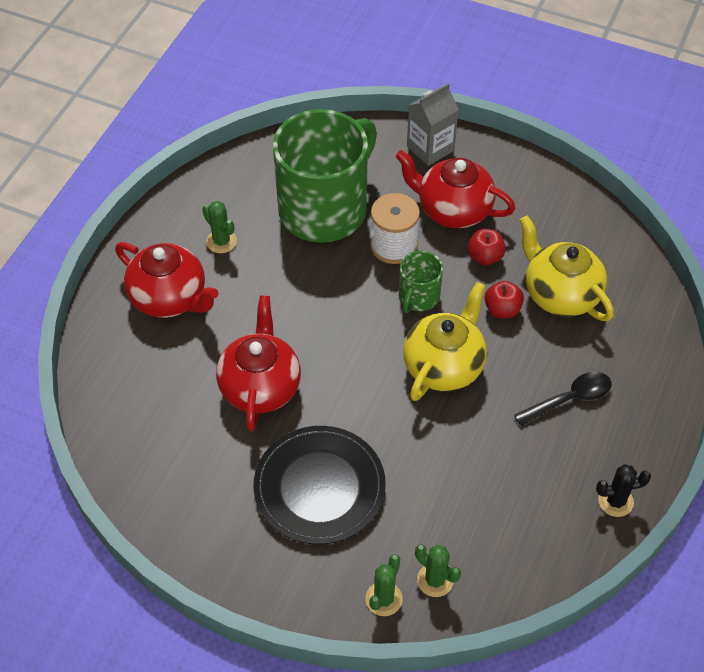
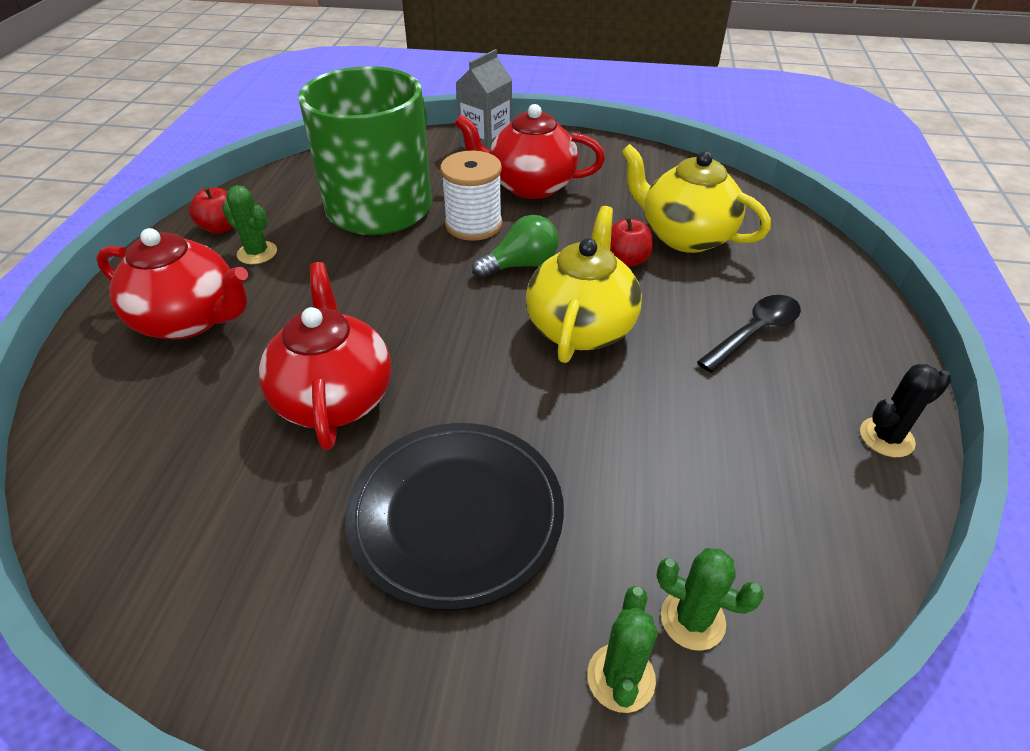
camera: 15 degrees left, 10 degrees down
(418, 297) = (520, 265): green mug -> green light bulb
(485, 257) = (583, 218): red apple -> red apple (221, 227)

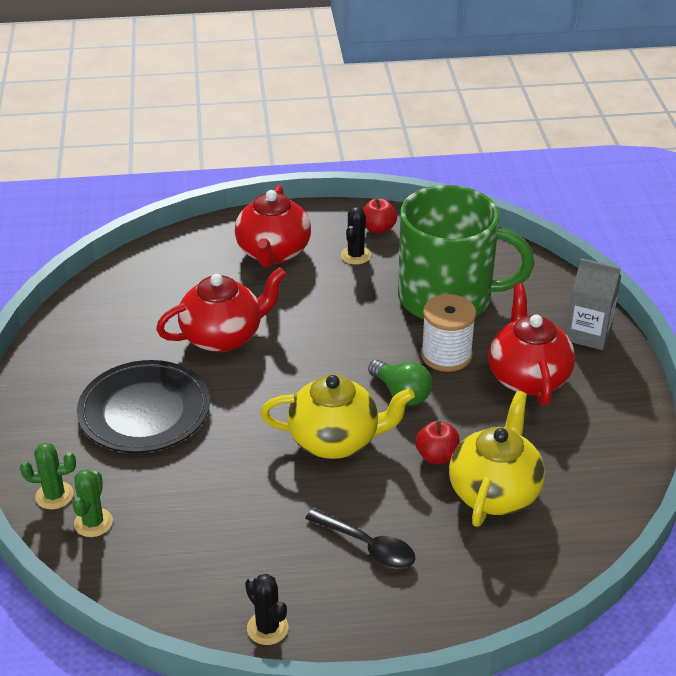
camera: 75 degrees right, 5 degrees down
(257, 253) = (355, 255): green cactus -> black cactus

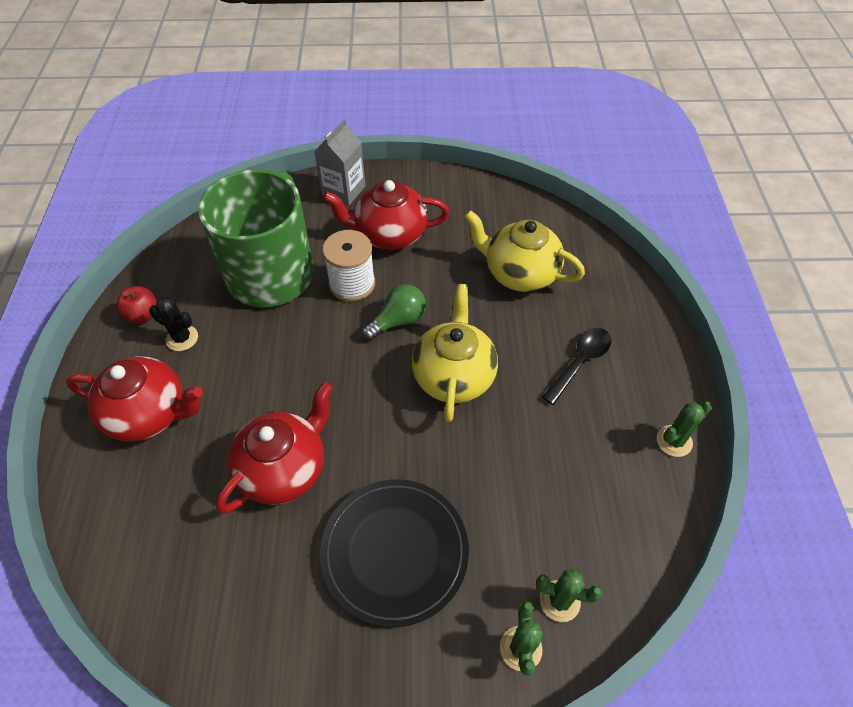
camera: 85 degrees left, 15 degrees up
(223, 336) = (284, 469): red teapot -> red teapot turned 60 degrees clockwise
(267, 628) = (674, 441): black cactus -> green cactus
(437, 456) = (478, 305): red apple -> none

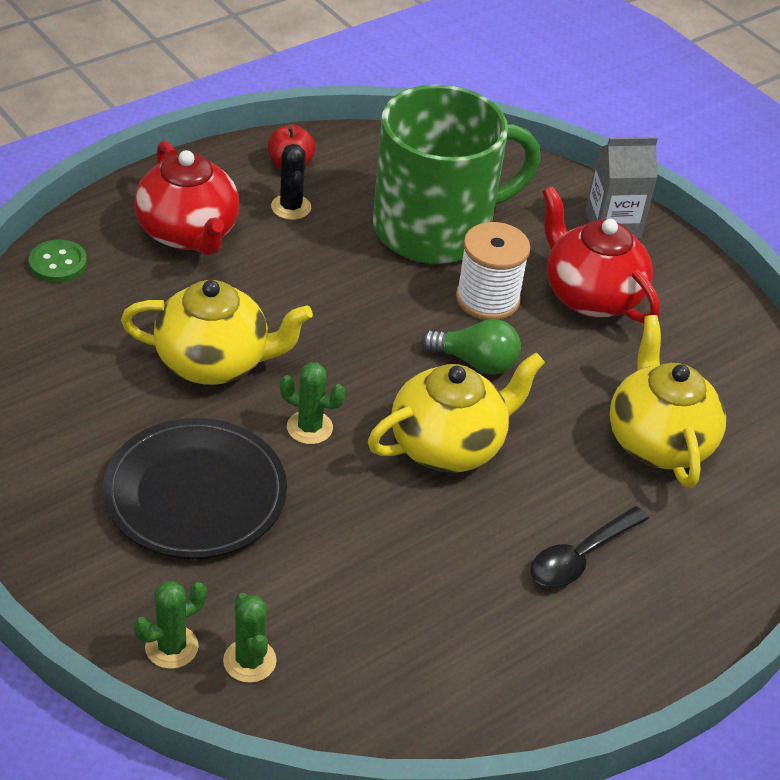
camera: 50 degrees right, 10 degrees down
(99, 520) = (58, 263): none -> green button
(284, 469) = (214, 362): red teapot -> yellow teapot
(580, 362) = (580, 557): black spoon -> black spoon turned 135 degrees clockwise
(674, 441) = (551, 698): green cactus -> green cactus (309, 427)

